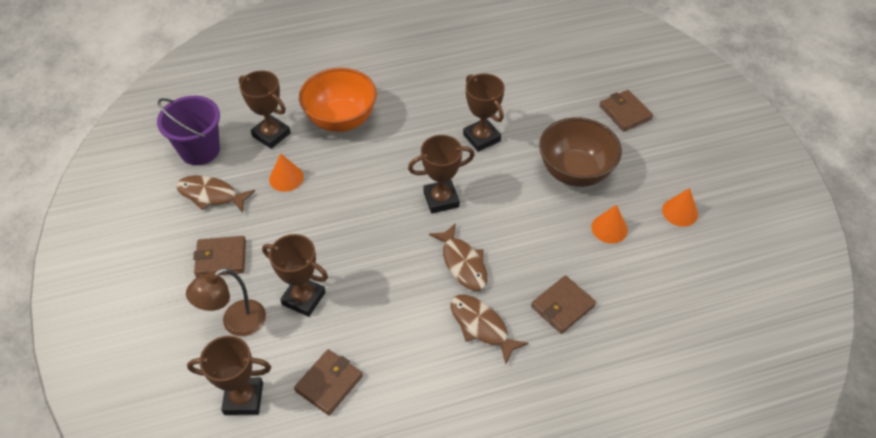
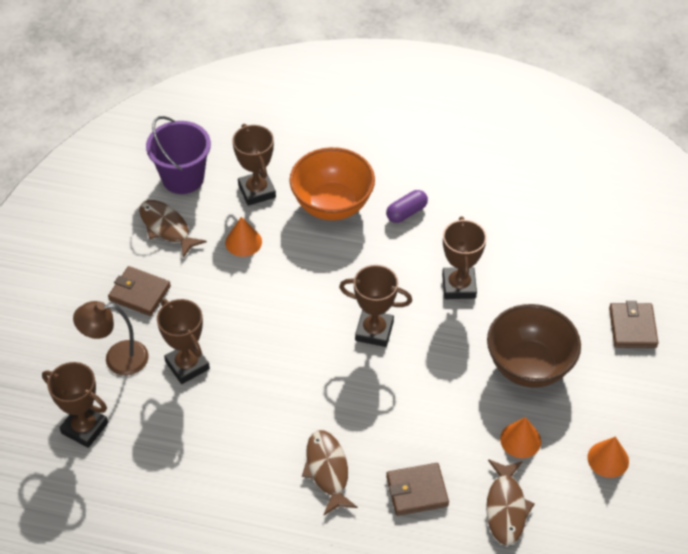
camera: 30 degrees right, 0 degrees up
(329, 383) = (161, 452): brown wallet -> none
(403, 102) = (406, 212): none -> purple capsule
(463, 263) = (351, 403): brown fish -> brown fish (506, 508)

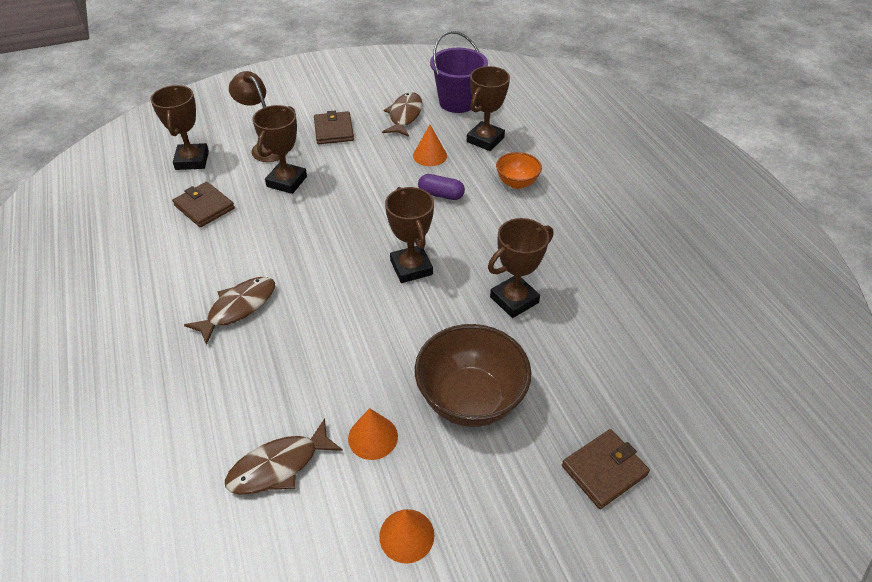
camera: 55 degrees right, 5 degrees down
(332, 205) = (516, 183): orange bowl -> orange bowl, size x0.54
(406, 212) = (557, 228): purple capsule -> purple capsule (441, 194)
(417, 491) = (254, 381): brown wallet -> brown wallet (204, 207)

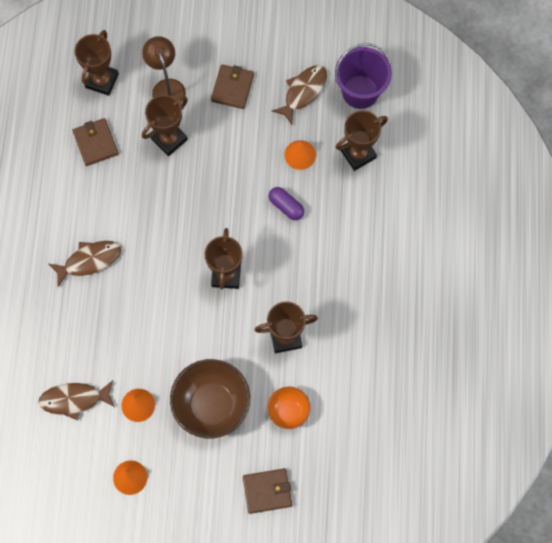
camera: 25 degrees right, 25 degrees up
(516, 183) = (355, 218): orange bowl -> orange bowl (288, 411)

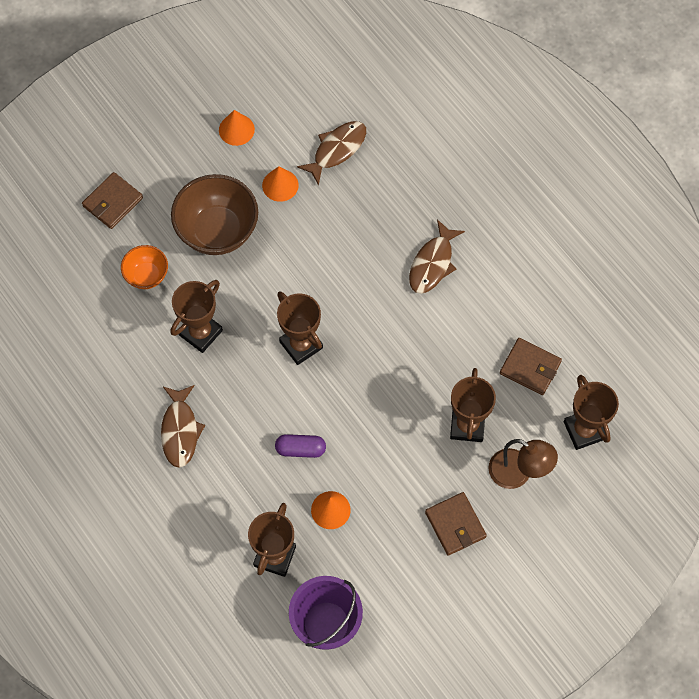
camera: 140 degrees right, 5 degrees down
(303, 92) = (382, 577): brown fish -> brown fish (180, 431)

